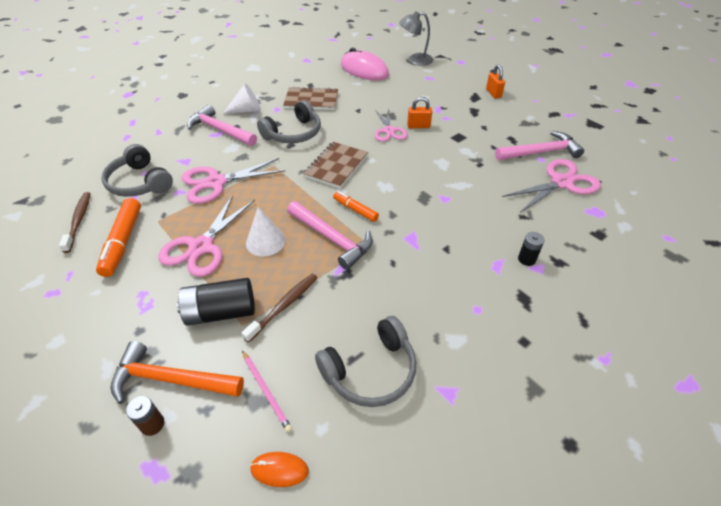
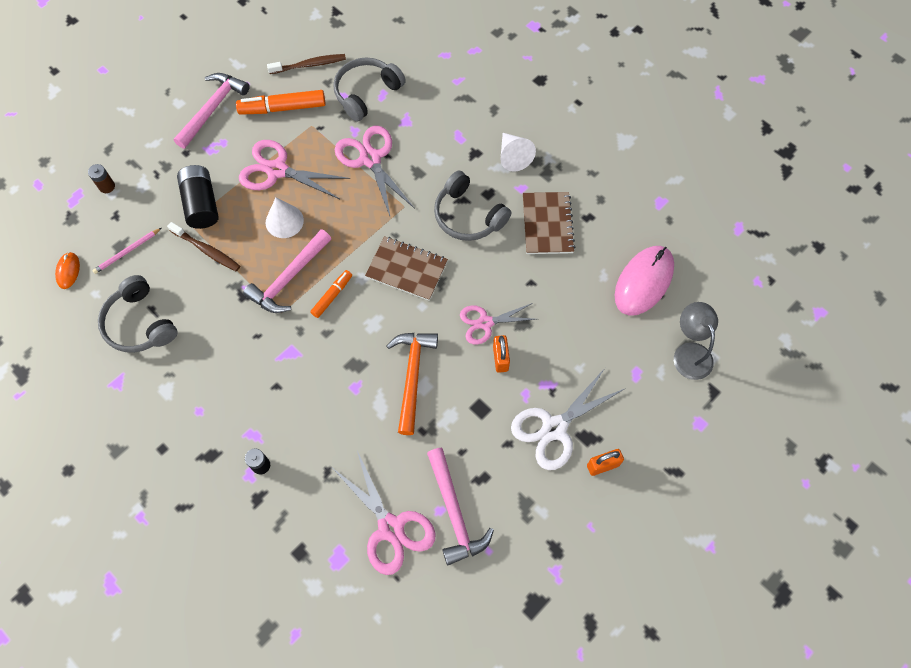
camera: 85 degrees right, 20 degrees up
(171, 380) = (140, 187): orange hammer -> orange hammer (412, 376)
(220, 130) = (467, 139): pink hammer -> pink hammer (212, 109)
(470, 108) = (554, 428): none -> white scissors

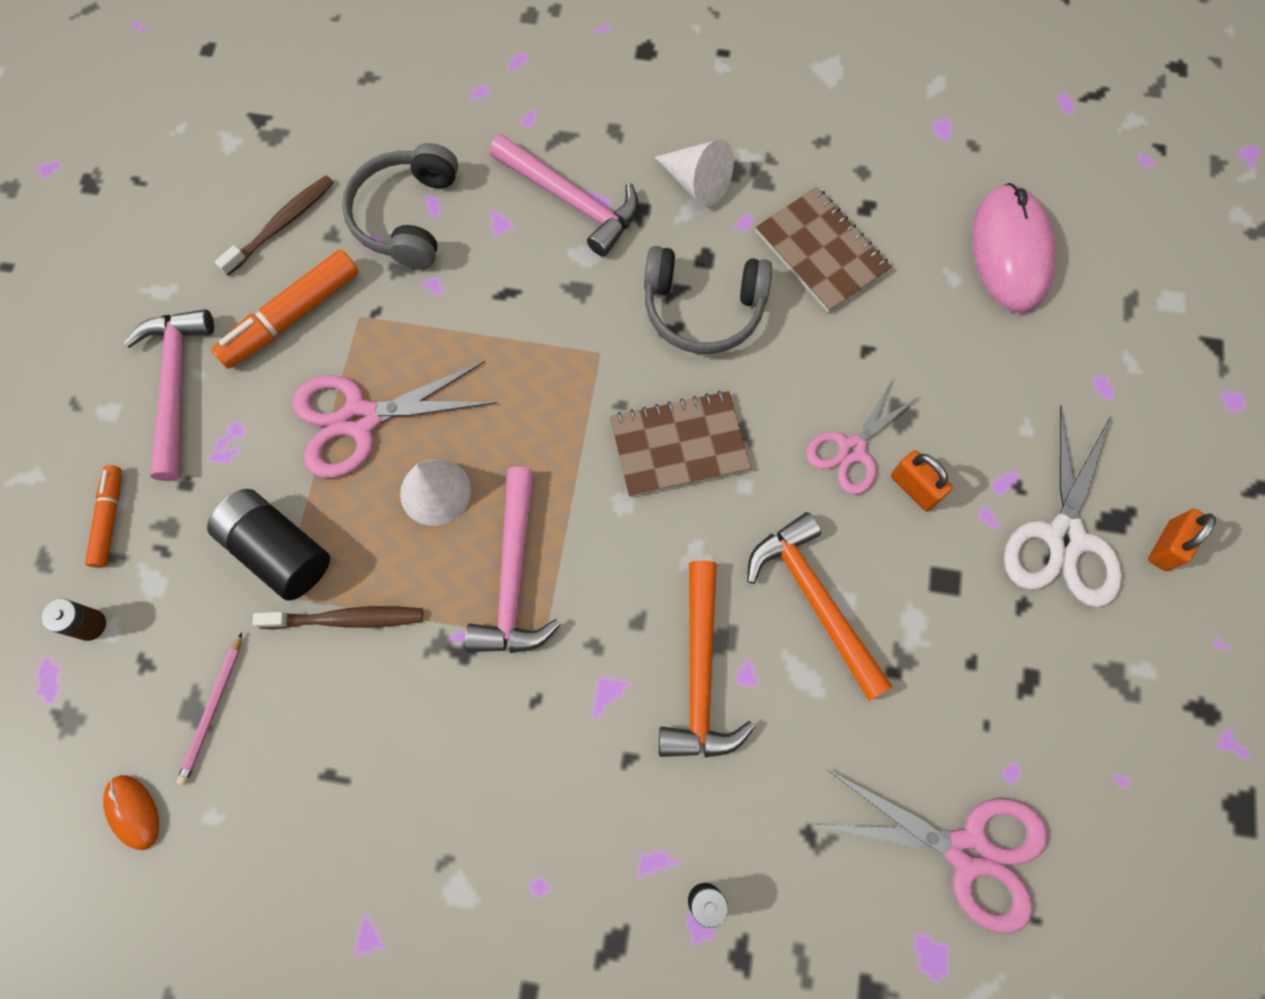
camera: 35 degrees left, 5 degrees up
(140, 323) = (329, 813): grey headphones -> none
(332, 296) = (601, 559): orange marker -> orange marker (109, 519)
(335, 373) = (700, 674): none -> orange hammer
(370, 158) = (492, 312): pink scissors -> none
(454, 512) = (1034, 760): pink hammer -> pink hammer (571, 200)
(689, 353) = (1145, 312): grey lamp -> none

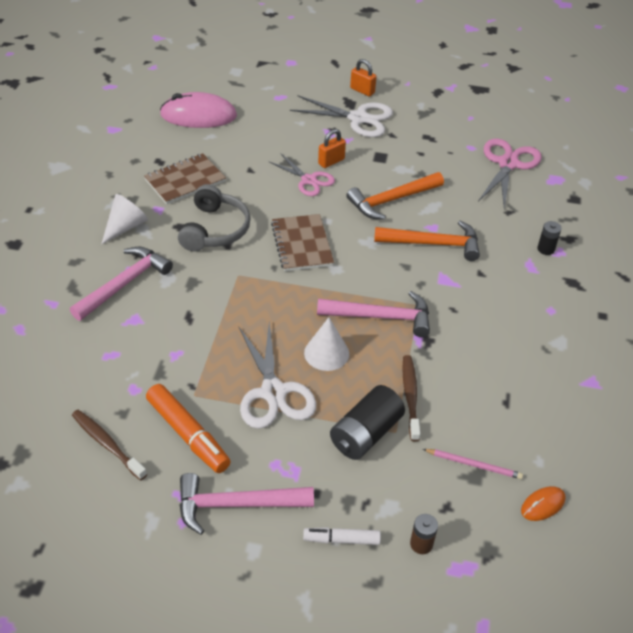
camera: 90 degrees left, 25 degrees down
(109, 519) = (341, 540): orange marker -> white marker
(359, 419) = (273, 392): pink scissors -> white scissors
(407, 216) = (117, 369): grey headphones -> none

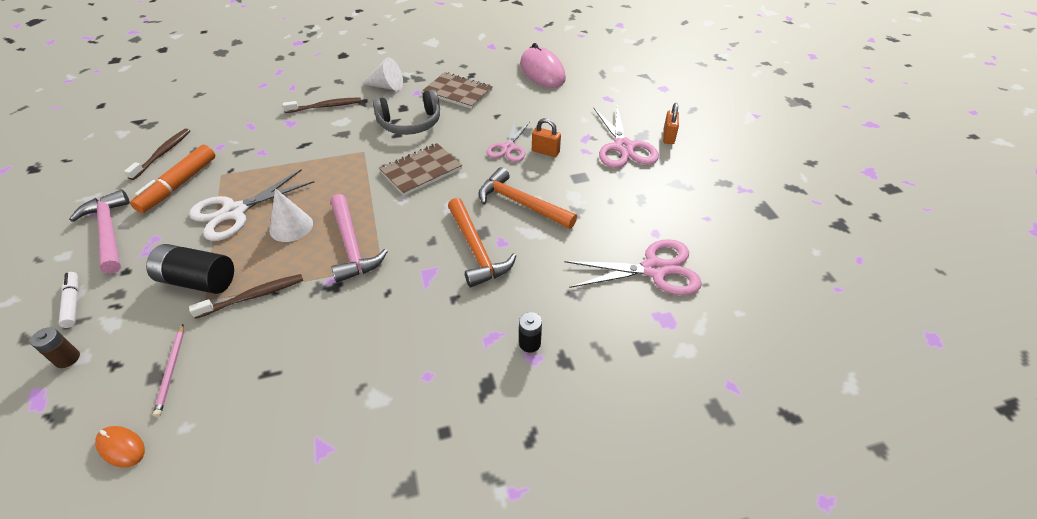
camera: 65 degrees right, 0 degrees up
(124, 284) = (325, 106): pink hammer -> brown toothbrush
(358, 118) = (623, 147): white scissors -> pink scissors

